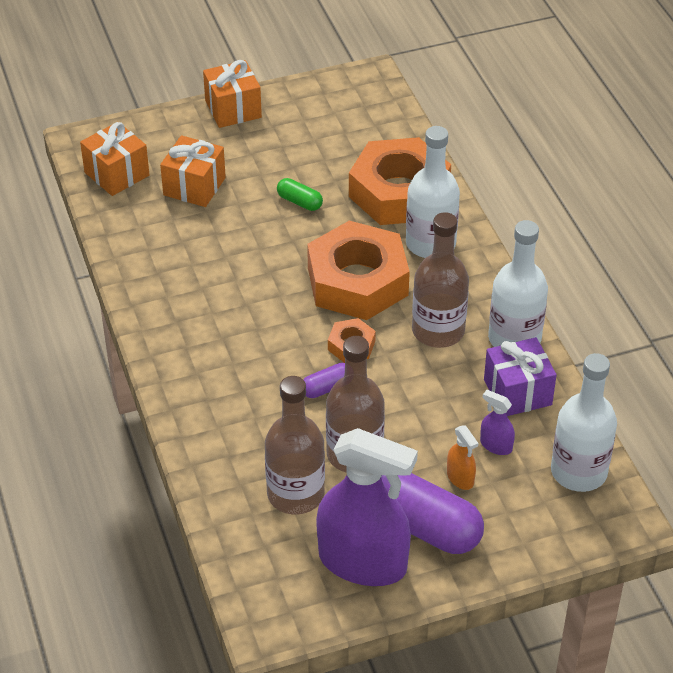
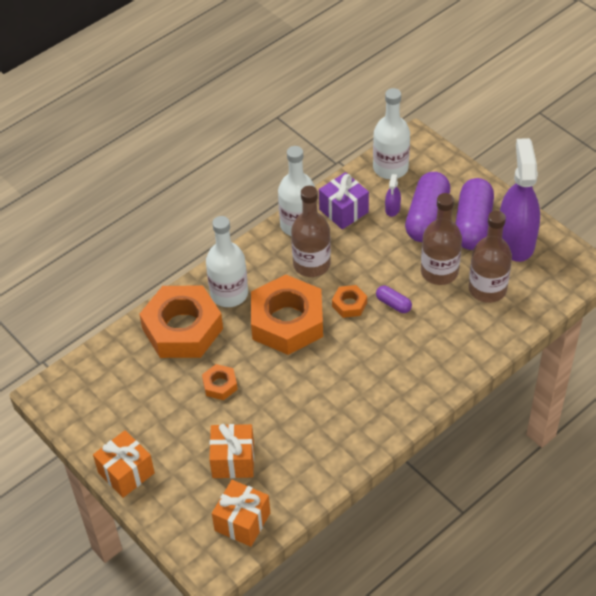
camera: 110 degrees left, 5 degrees up
(299, 202) = (220, 385): green capsule -> orange nut
(460, 478) = (427, 217): orange spray bottle -> purple capsule

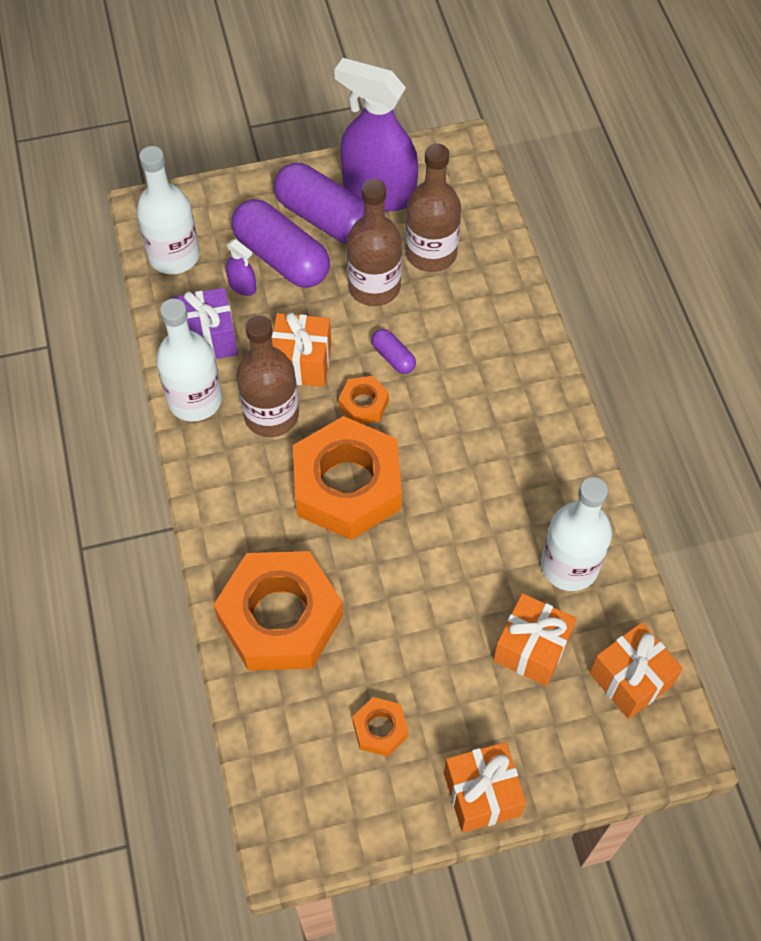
camera: 65 degrees left, 10 degrees up
(220, 385) = (403, 612): orange nut -> orange nut (380, 729)
(229, 294) = (257, 533): white bottle -> white bottle (569, 565)
(358, 261) = (302, 362): none -> orange gift
(393, 304) = (393, 357): purple capsule -> purple capsule turned 75 degrees clockwise

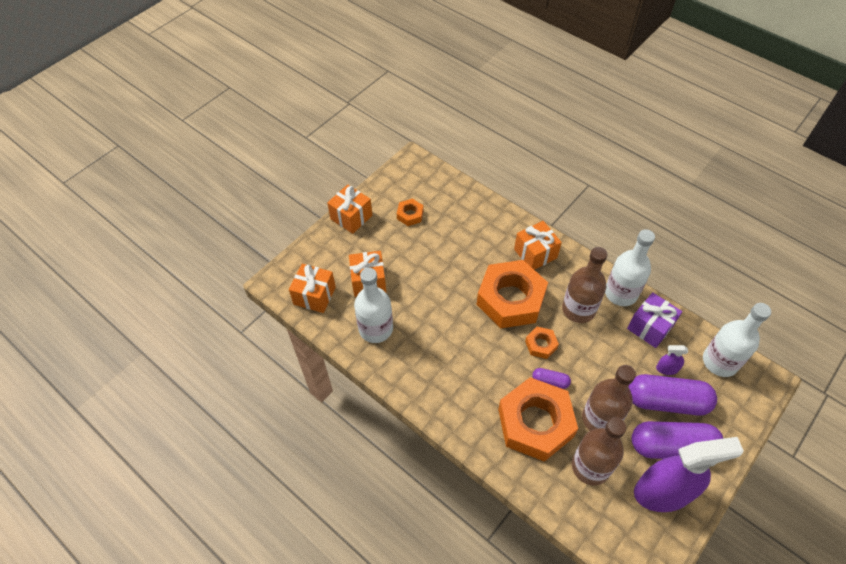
camera: 145 degrees right, 5 degrees down
(280, 617) = (487, 228): orange nut -> orange nut (535, 423)
(302, 362) = (592, 346): orange gift -> orange gift (535, 253)

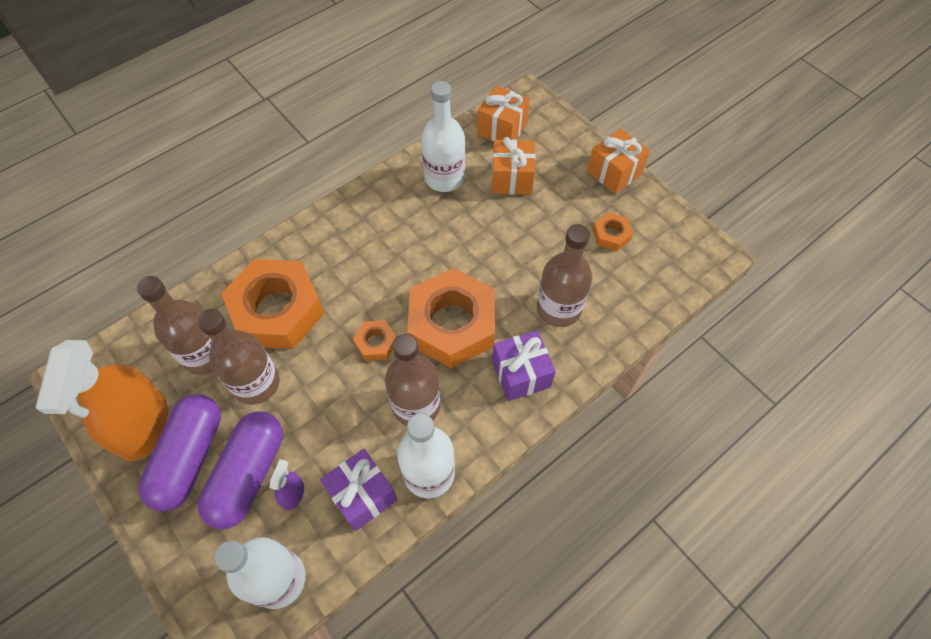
camera: 100 degrees right, 5 degrees up
(479, 238) = (558, 308): none -> brown bottle
(535, 253) = (521, 374): orange gift -> purple gift
(550, 381) = (323, 340): purple capsule -> none
(663, 492) = (143, 425): purple spray bottle -> orange spray bottle

